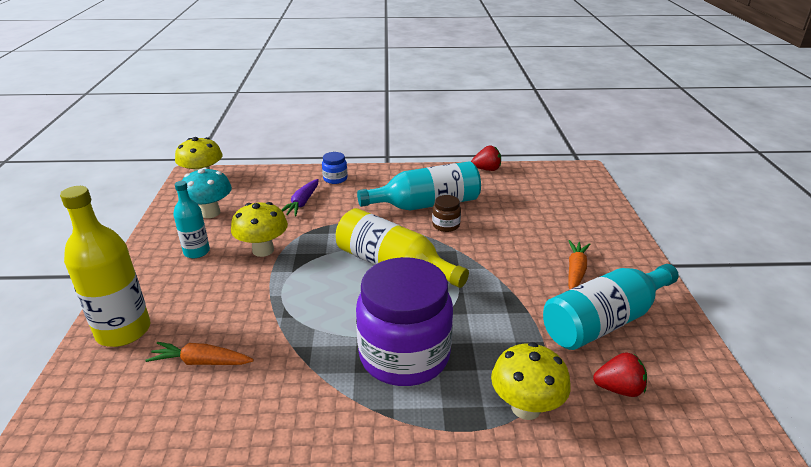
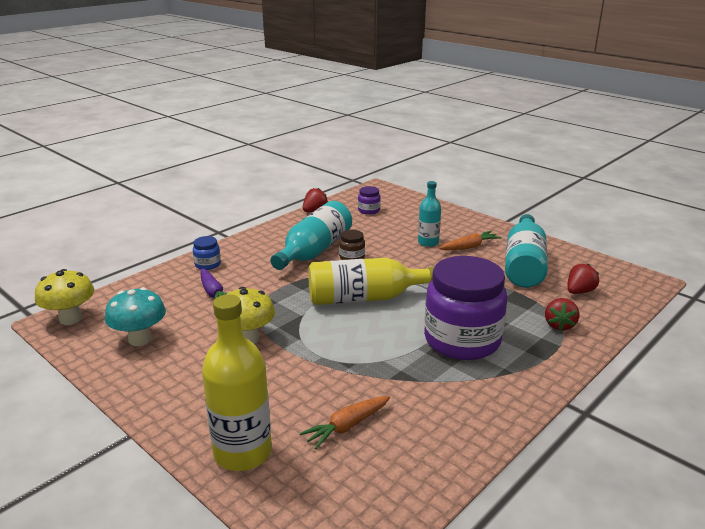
camera: 45 degrees left, 5 degrees down
(196, 252) = (190, 370): turquoise bottle -> turquoise bottle (428, 242)
(526, 407) = (559, 325): yellow mushroom -> red strawberry
(536, 189) = (369, 210): none -> purple jar
(575, 271) = (469, 247): orange carrot -> orange carrot turned 90 degrees clockwise

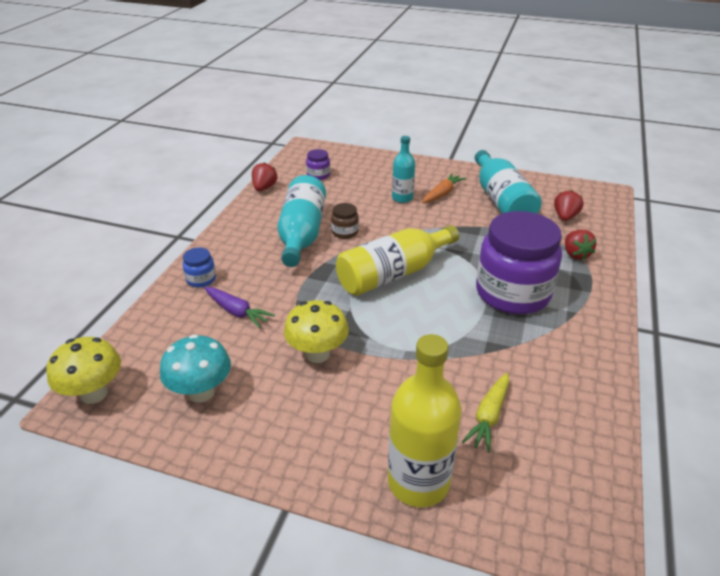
camera: 25 degrees left, 10 degrees up
(347, 426) = (489, 416): orange carrot -> yellow carrot

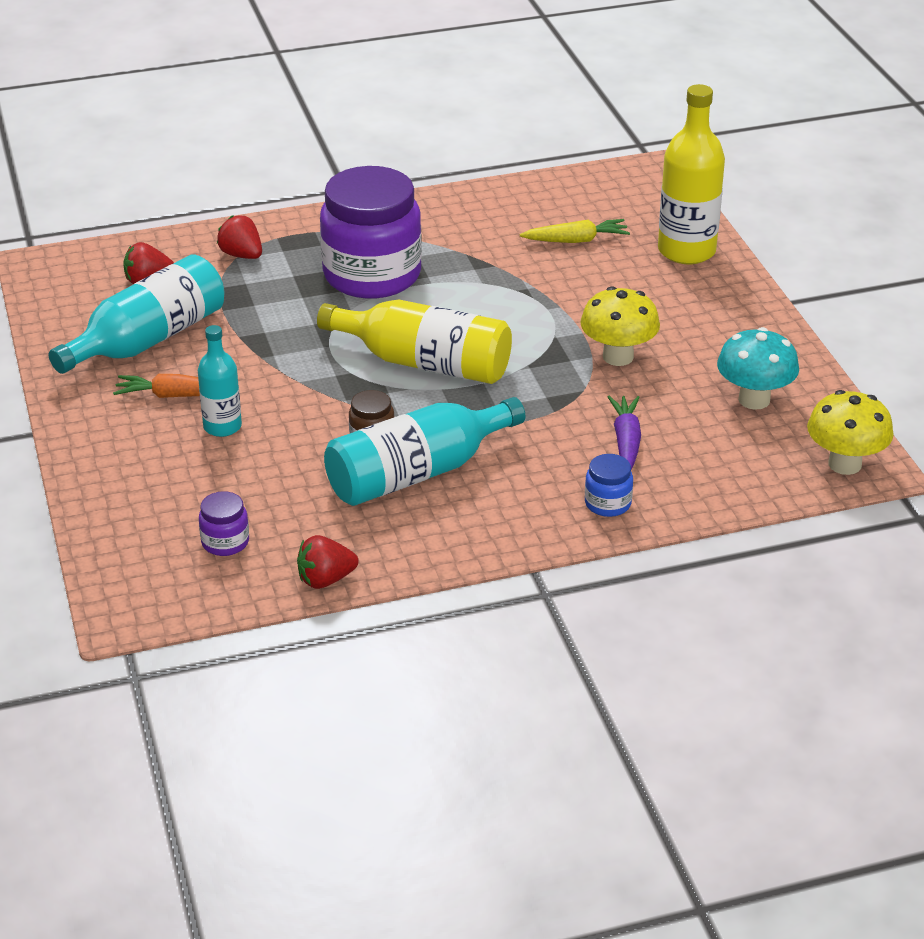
camera: 125 degrees left, 0 degrees up
(575, 254) = (242, 255): red strawberry -> red strawberry turned 90 degrees counterclockwise

